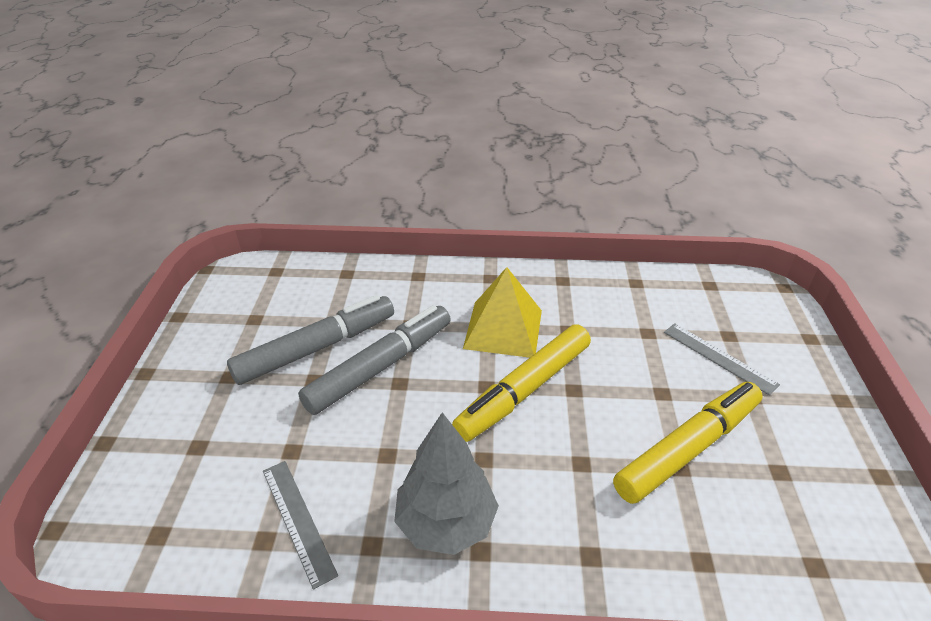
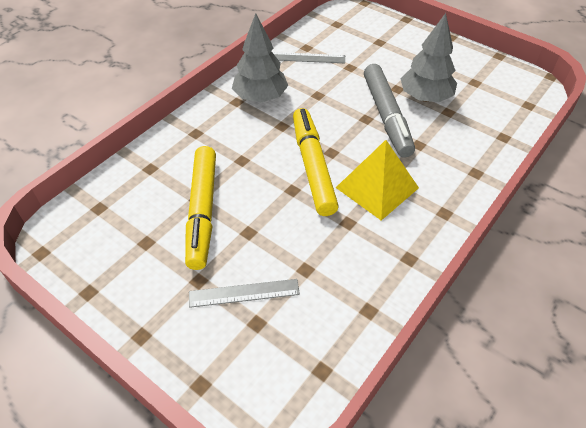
camera: 125 degrees right, 10 degrees up
(316, 348) = (425, 97): grey marker -> grey tree

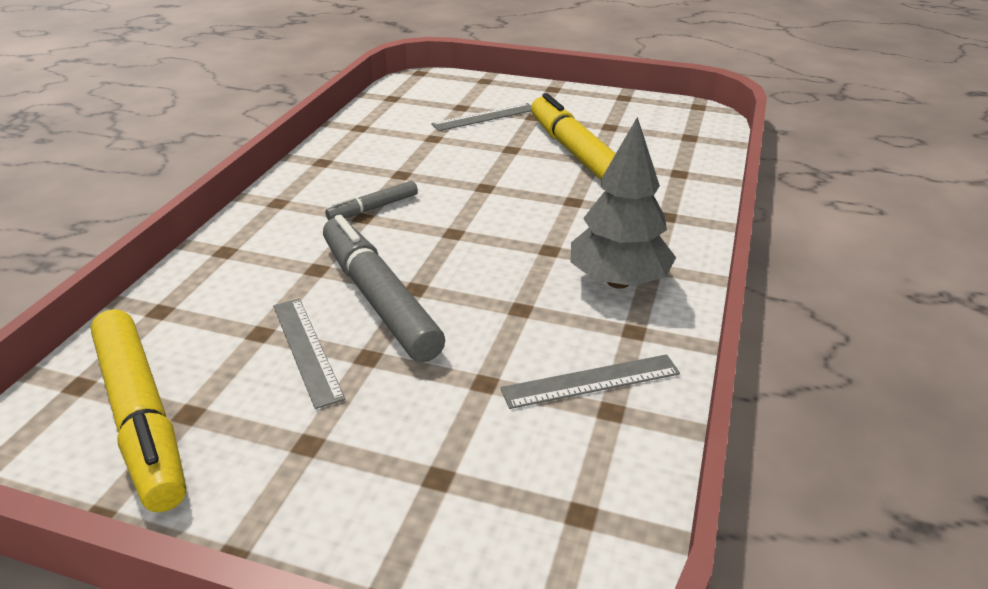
camera: 160 degrees right, 15 degrees down
(313, 167) = (471, 212): yellow marker -> yellow marker (141, 417)
(377, 187) = (373, 208): yellow pyramid -> grey marker
(425, 97) = (306, 350): grey tree -> grey ruler

